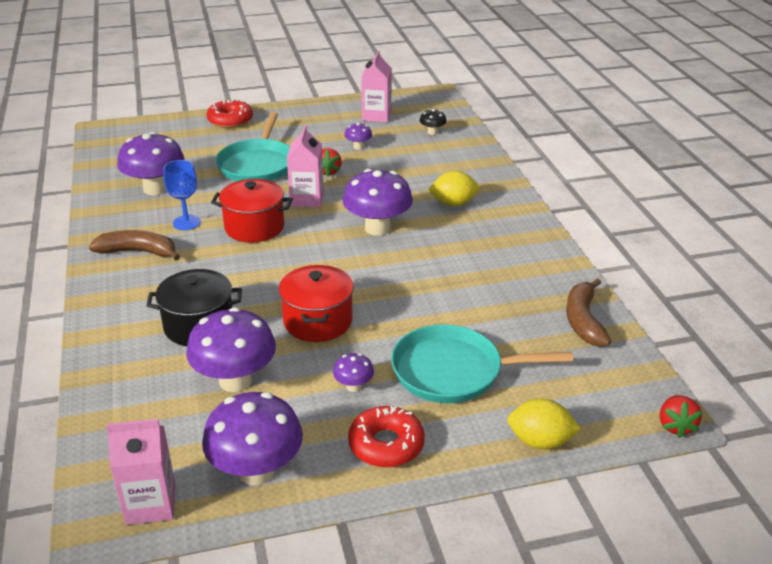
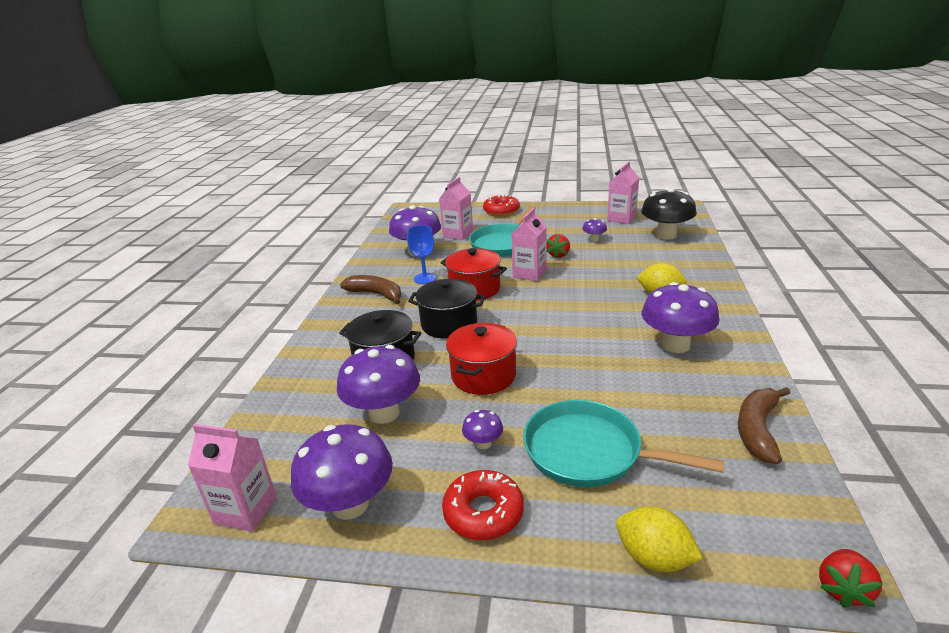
camera: 25 degrees right, 5 degrees down
(193, 159) = (458, 234): none -> pink carton
(248, 273) = (449, 324): none -> black pot
(377, 228) = (578, 305): purple mushroom -> purple mushroom (675, 345)
(432, 132) = (665, 235): black mushroom -> black mushroom, size x2.14

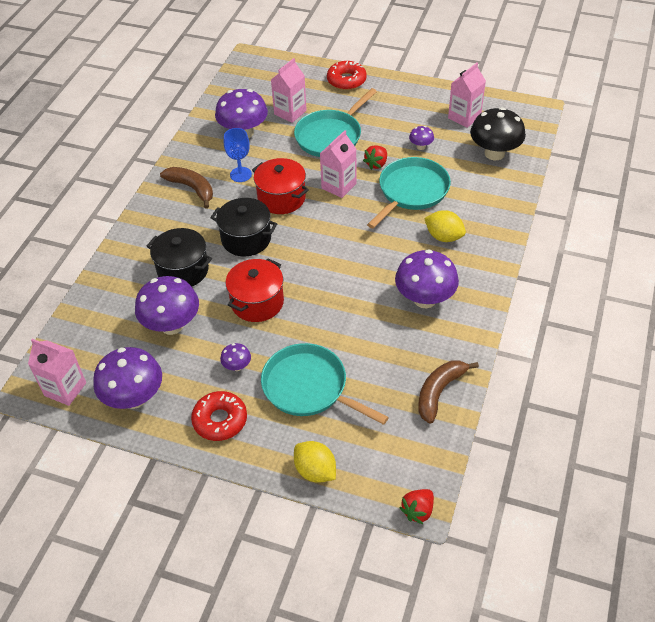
camera: 10 degrees right, 20 degrees up
(604, 268) = (411, 191): none -> turquoise pan

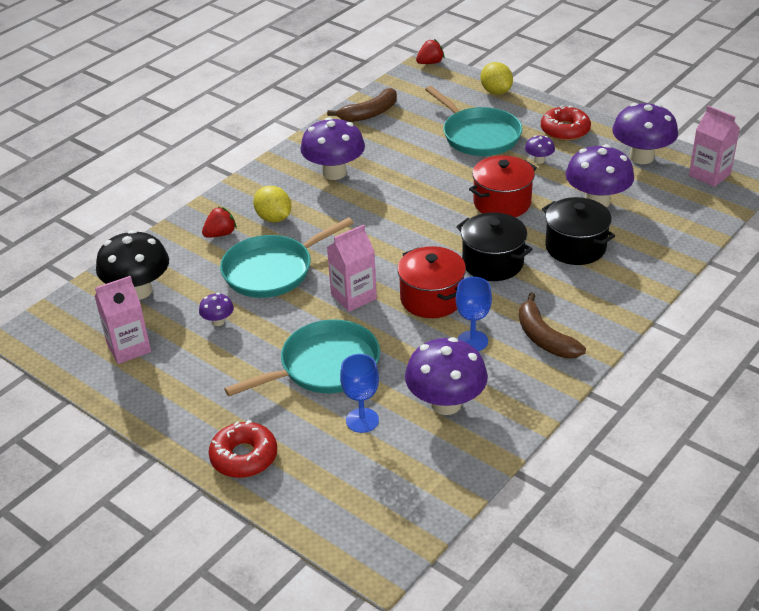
camera: 160 degrees left, 10 degrees down
(290, 112) = (362, 420): pink carton -> blue goblet
(376, 164) = (290, 312): red strawberry -> red strawberry (220, 234)

